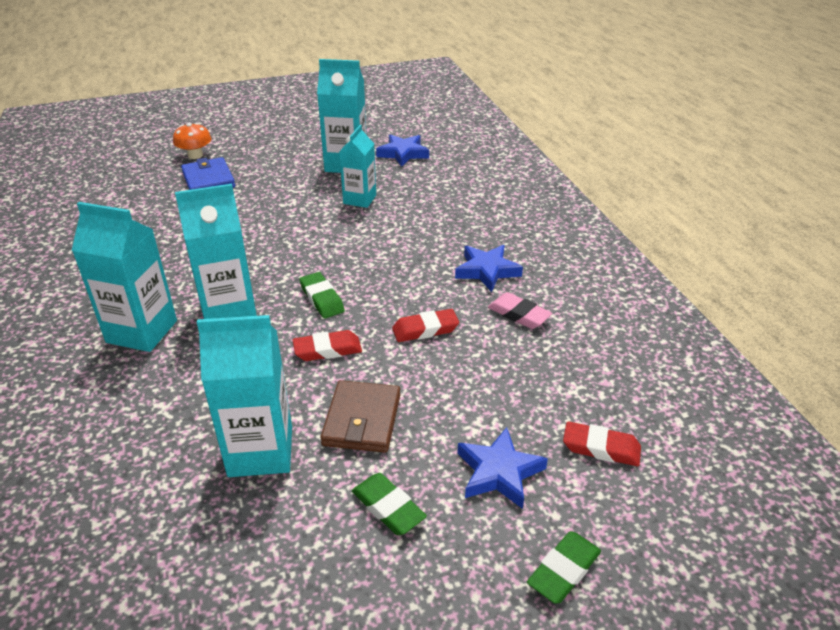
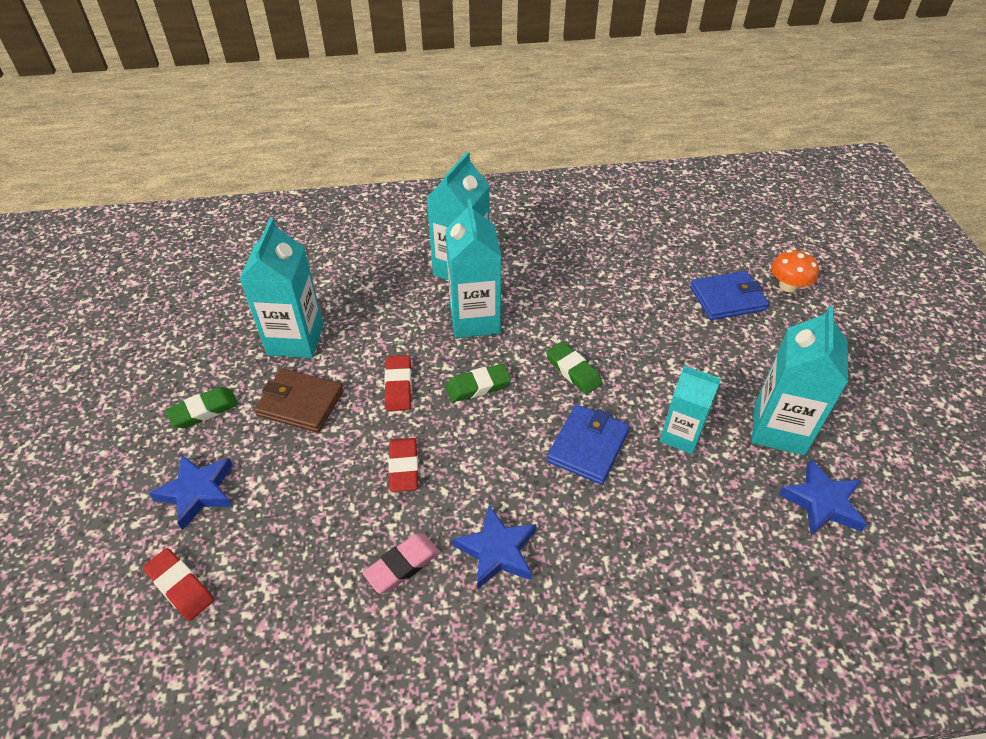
camera: 100 degrees right, 10 degrees up
(379, 237) = (588, 446): none -> blue wallet
(564, 570) = (85, 514): green eraser -> green eraser (573, 371)
(601, 448) = (180, 586): red eraser -> red eraser turned 75 degrees counterclockwise

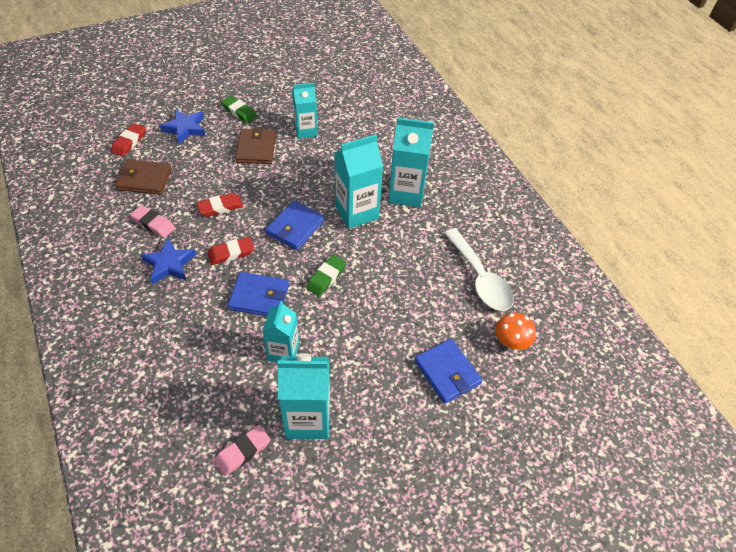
camera: 70 degrees right, 5 degrees up
(292, 569) = (145, 179): none -> brown wallet
(295, 340) = (306, 131): turquoise carton -> turquoise carton, size x0.66
(398, 386) = (283, 188): red eraser -> red eraser (231, 253)
(478, 386) = (295, 227): green eraser -> blue wallet
(609, 243) = (480, 278): none -> white spoon
(788, 286) = (486, 421): orange mushroom -> orange mushroom (511, 341)
(822, 502) = (243, 451): blue star -> pink eraser

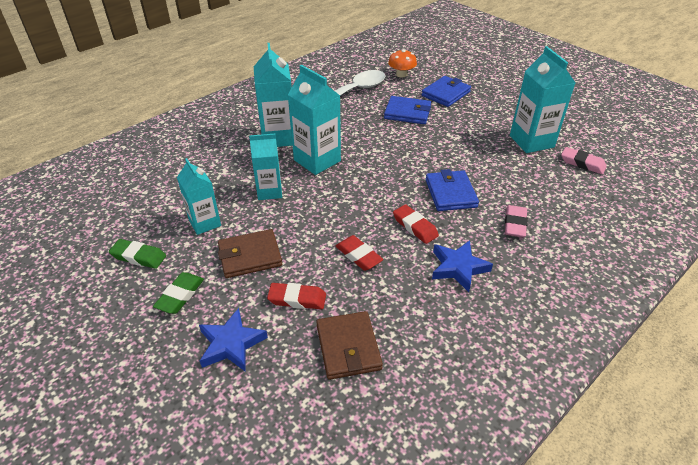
camera: 105 degrees left, 10 degrees down
(129, 142) = (282, 403): red eraser -> red eraser (297, 299)
(153, 224) = (414, 305): pink eraser -> pink eraser (515, 224)
(283, 352) = (490, 166): turquoise carton -> turquoise carton (269, 191)
(295, 227) = (357, 193): blue wallet -> blue wallet (407, 113)
(326, 277) = (403, 161): green eraser -> green eraser (138, 257)

